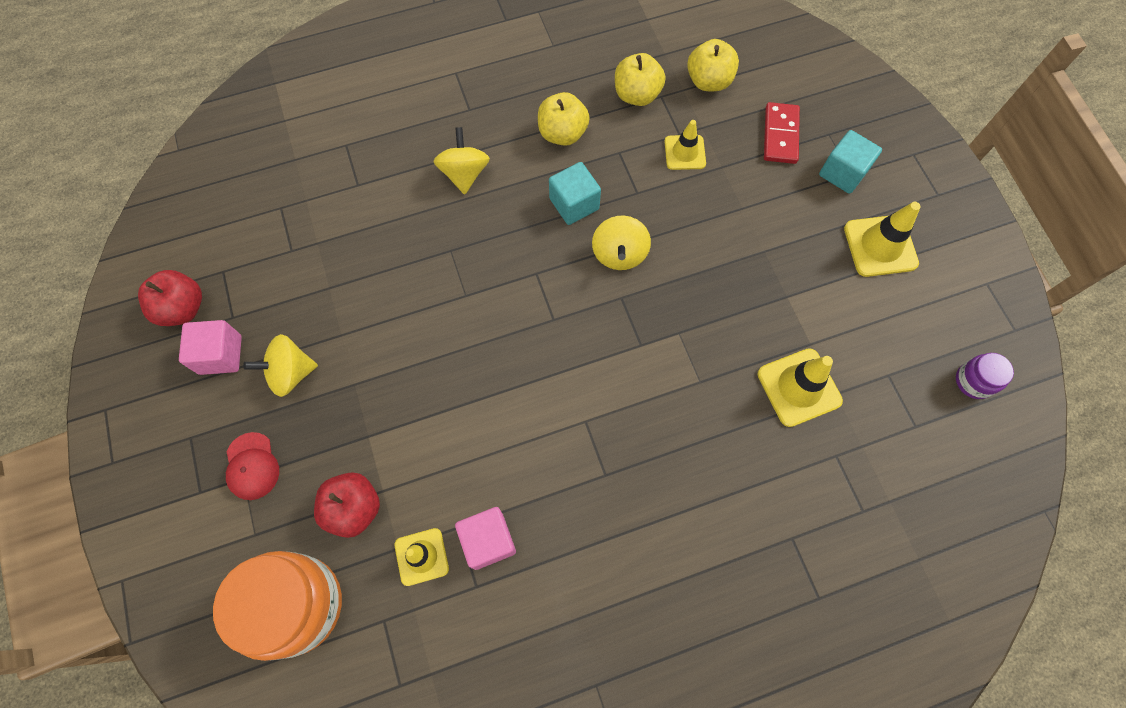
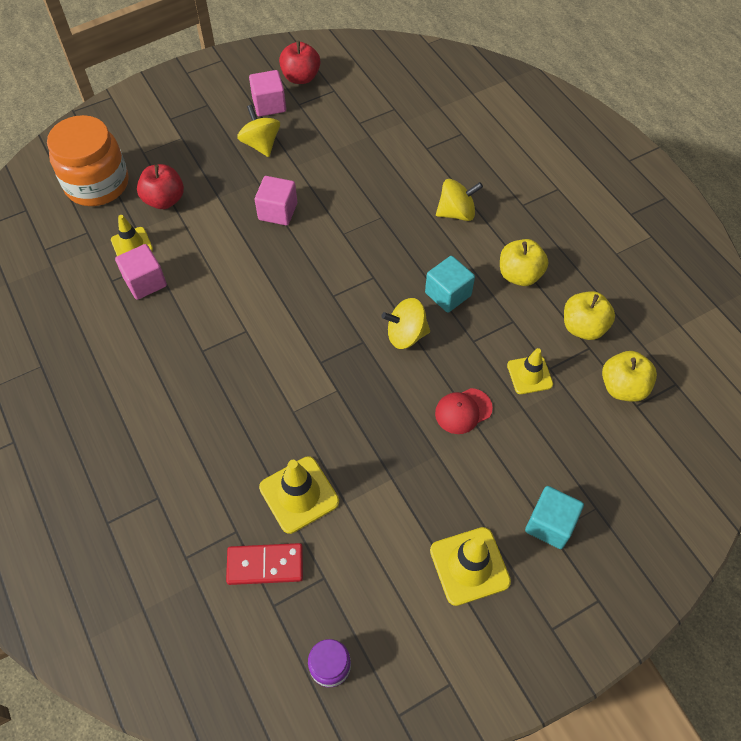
camera: 80 degrees right, 10 degrees down
(252, 466) = (190, 140): red cap -> red cap (463, 411)
(412, 365) = (278, 211): none -> pink cube
(780, 135) = (578, 460): red domino -> red domino (265, 565)

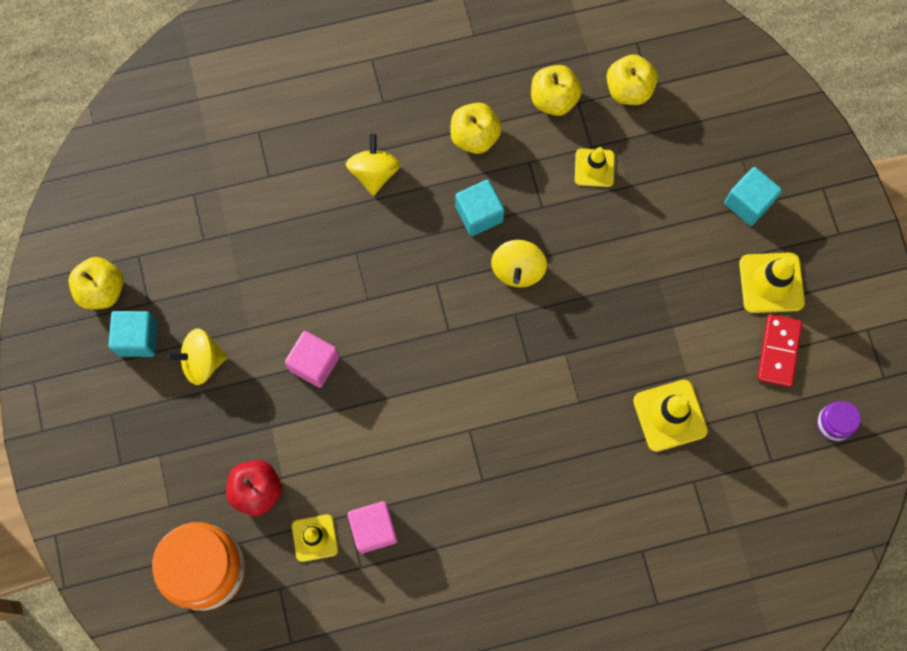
camera: 75 degrees left, 15 degrees up
(265, 565) = (732, 461): red domino -> red domino (778, 351)
(269, 105) = (138, 338): pink cube -> turquoise cube
(301, 77) = (102, 290): red apple -> yellow apple
(463, 411) = (618, 241): red cap -> none

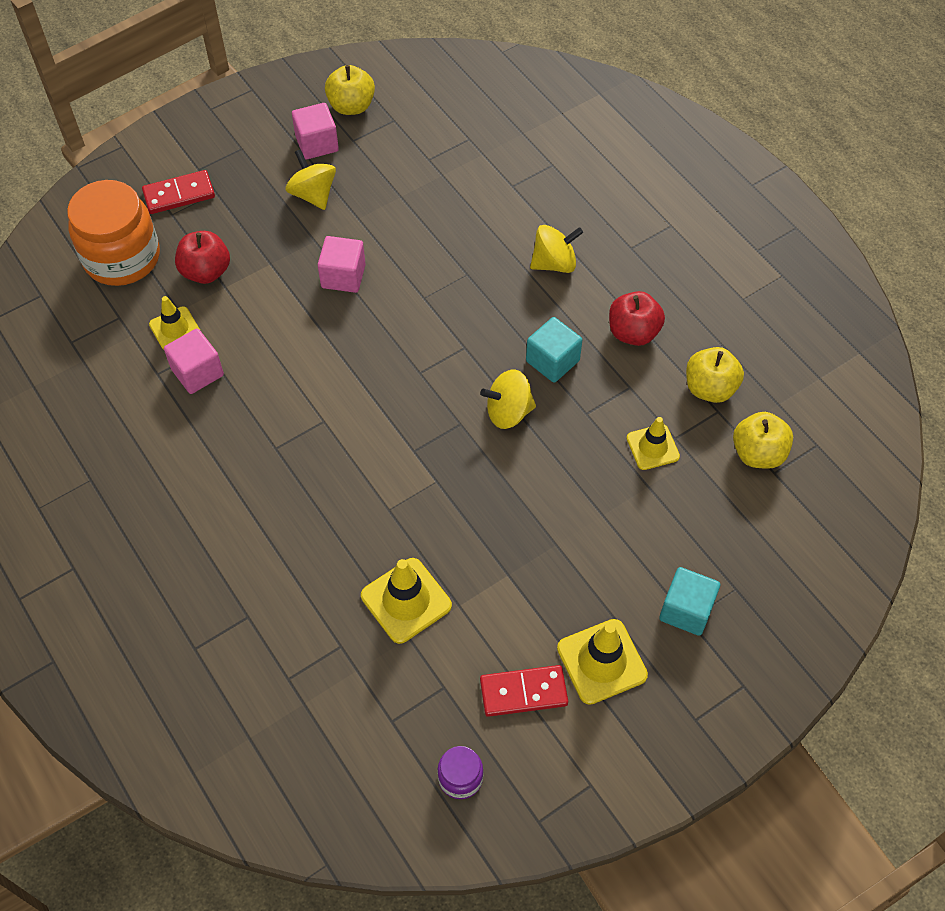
camera: 70 degrees right, 15 degrees down
(138, 338) = (317, 144): turquoise cube -> pink cube
(147, 492) = (179, 194): none -> red domino
(474, 137) = (633, 332): yellow apple -> red apple

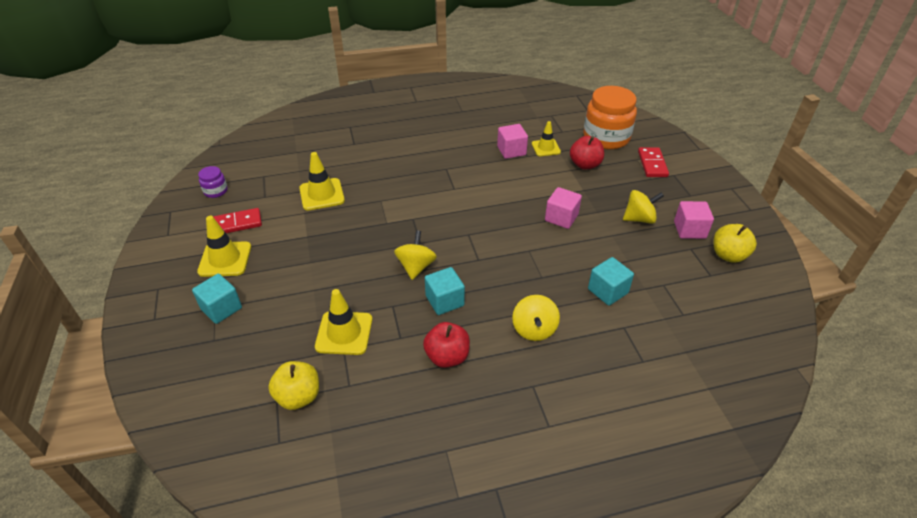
camera: 110 degrees right, 15 degrees down
(462, 207) = (607, 291): none -> turquoise cube
(523, 692) = (236, 224): red domino -> red domino turned 60 degrees clockwise
(652, 447) = (344, 333): yellow traffic cone -> yellow traffic cone, size x1.51
(710, 388) = (371, 388): yellow apple -> none

